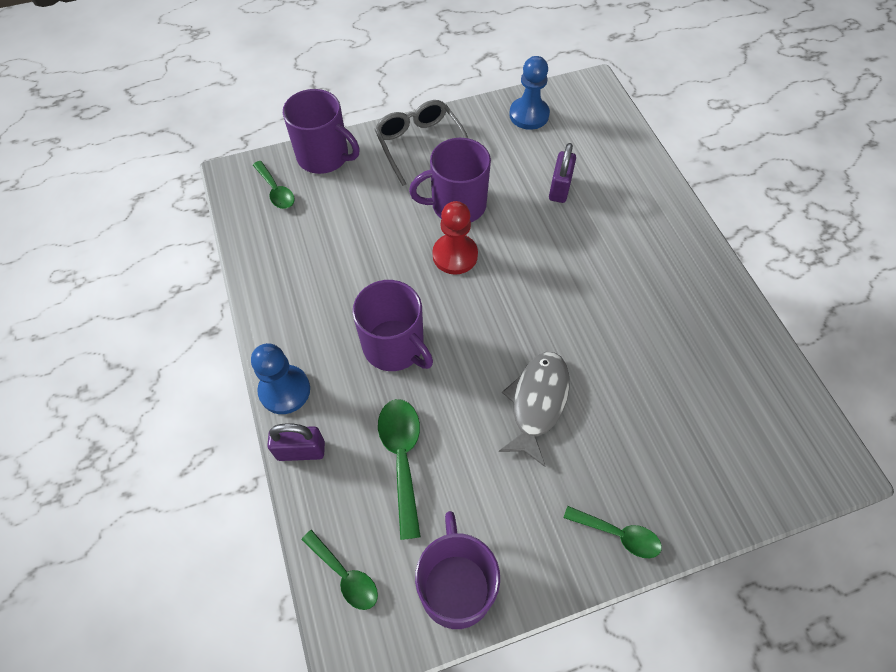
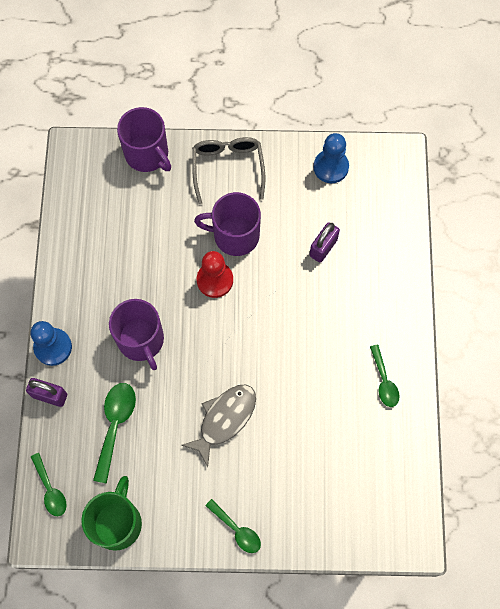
camera: 20 degrees right, 10 degrees up
(276, 191) = (99, 175): green spoon -> green spoon (384, 381)
(456, 586) = (117, 522): purple mug -> green mug

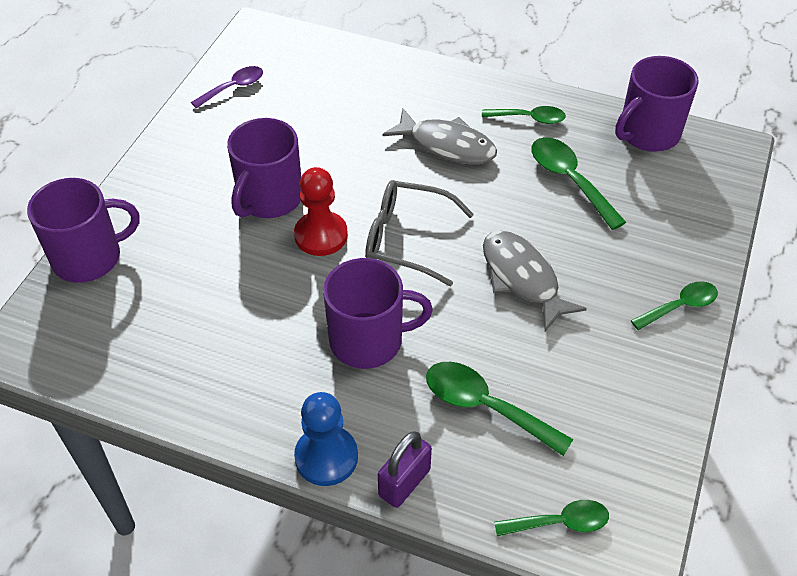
camera: 70 degrees left, 20 degrees down
(117, 522) = (636, 444): green mug -> none
(228, 168) = (169, 179): grey glasses -> grey glasses (406, 239)
(323, 248) = (334, 122): purple padlock -> none
(329, 427) = (570, 180): none -> green spoon
(331, 167) = (233, 88): blue pawn -> purple spoon
(331, 332) = (447, 145): none -> grey fish
(404, 474) = (648, 133): none -> purple mug

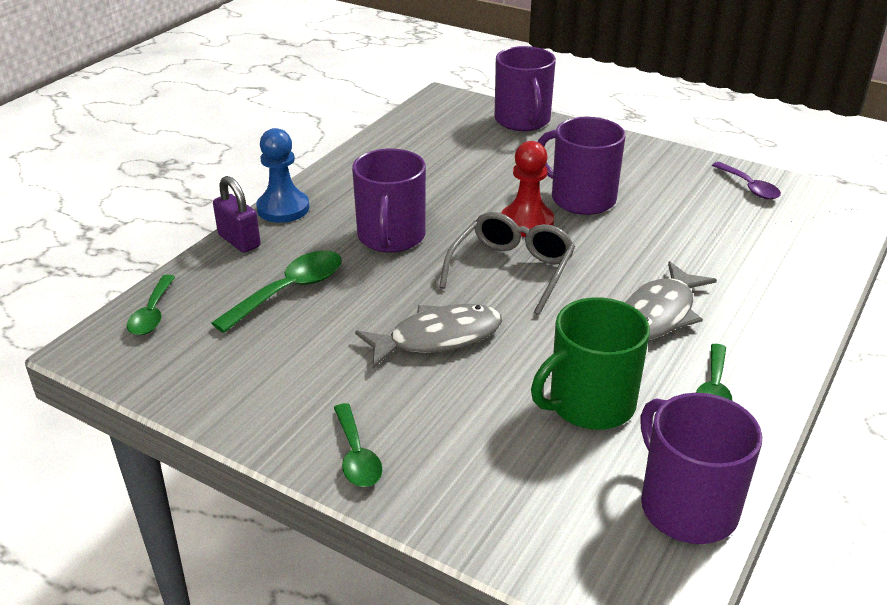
camera: 100 degrees right, 15 degrees down
(570, 180) = (590, 404): green spoon -> green mug

